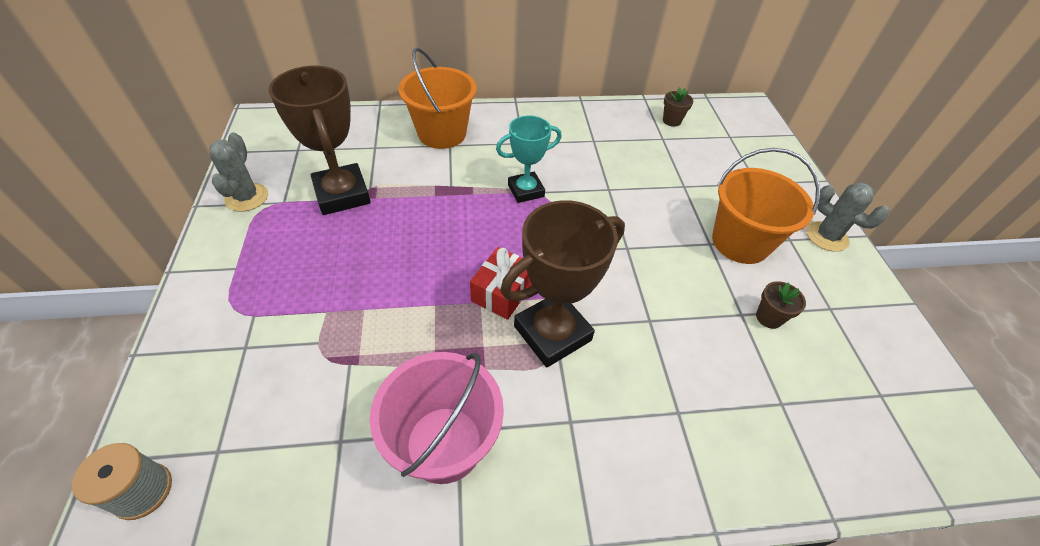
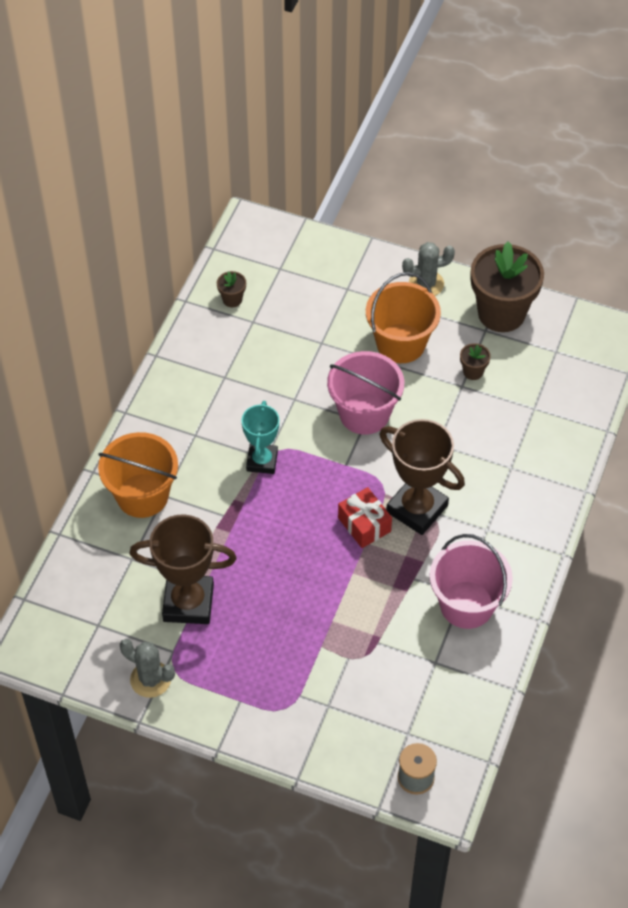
camera: 60 degrees left, 5 degrees up
(552, 333) = (417, 509): brown trophy -> brown trophy turned 45 degrees counterclockwise
(635, 243) = (364, 413): none -> pink bucket
(867, 315) = (501, 313): none -> brown flower pot

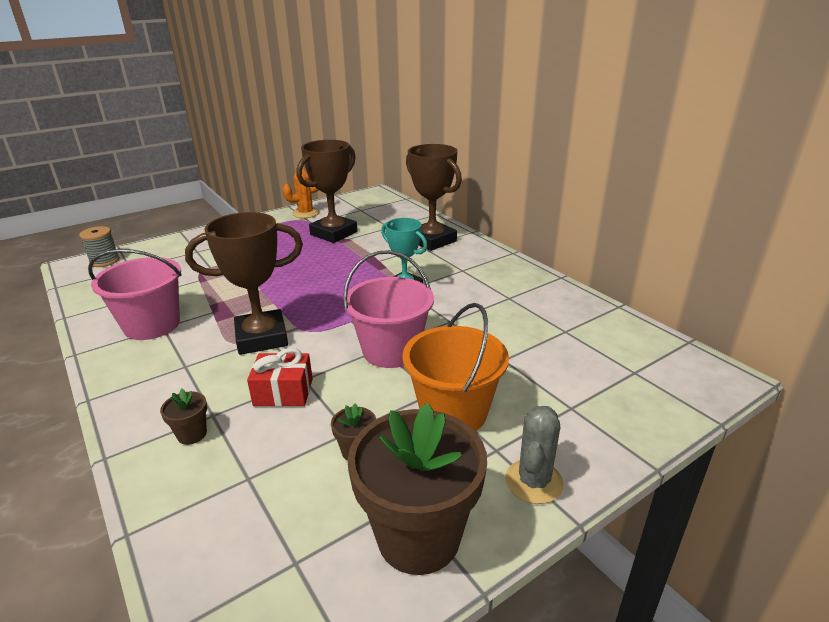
camera: 125 degrees right, 25 degrees down
(142, 495) = (432, 240): orange bucket -> brown trophy
(150, 679) = (306, 213): grey cactus -> orange cactus
(232, 299) = (604, 329): brown flower pot -> brown flower pot (192, 434)
(364, 524) = (288, 308): red gift -> red gift (283, 392)

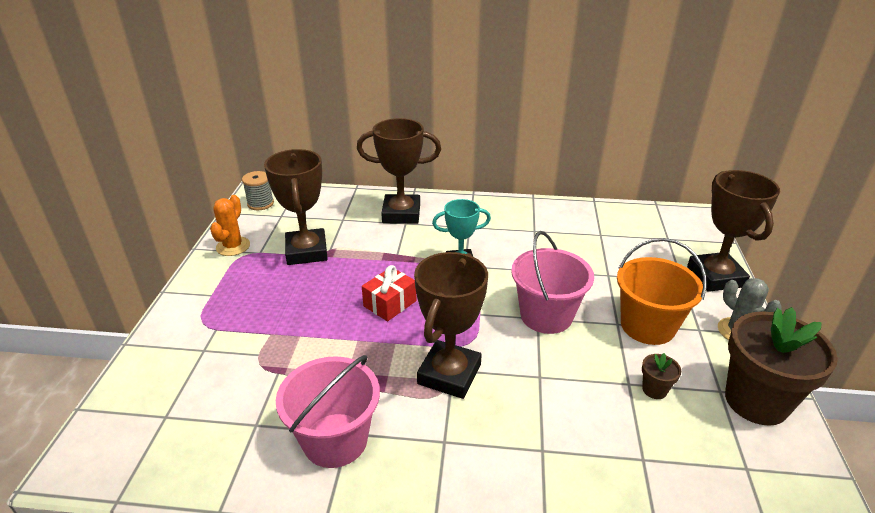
camera: 50 degrees left, 5 degrees up
(104, 261) = (108, 433): grey spool -> grey spool (260, 203)
(192, 434) = (560, 473): brown flower pot -> none
(283, 392) = (548, 395): red gift -> red gift (390, 303)
(617, 430) = (715, 277): none -> brown trophy

